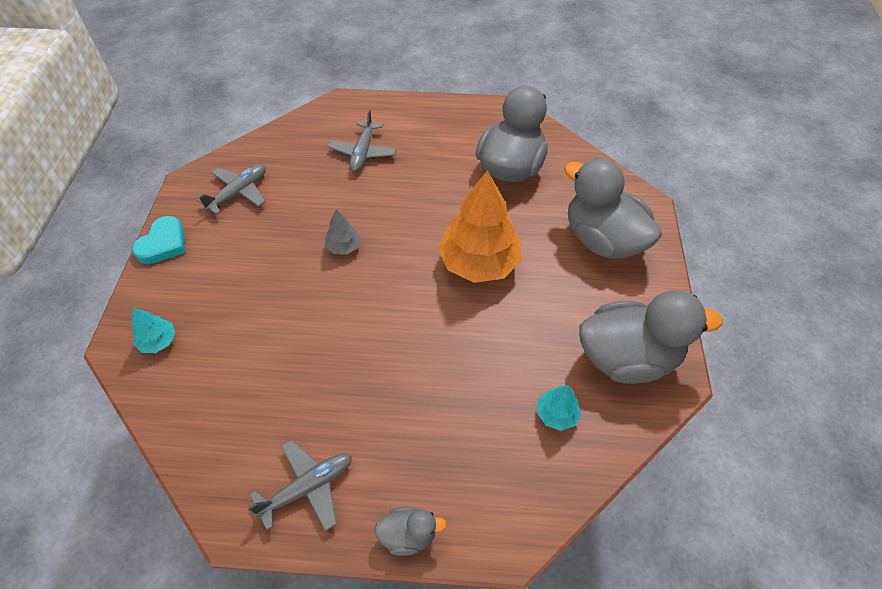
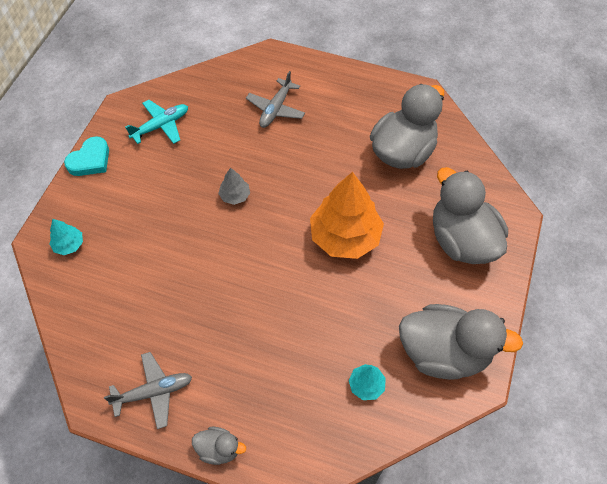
camera: 15 degrees right, 5 degrees up
(239, 193) = (161, 126): grey plane -> turquoise plane

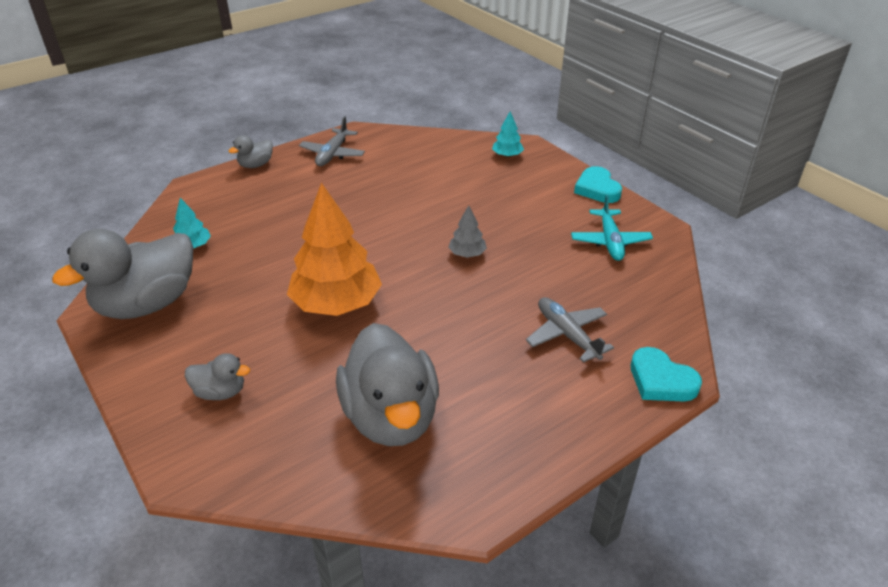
camera: 125 degrees right, 20 degrees down
(280, 59) = (661, 380): none -> turquoise heart
(461, 240) = (220, 392): grey duck -> grey duck, size x0.46

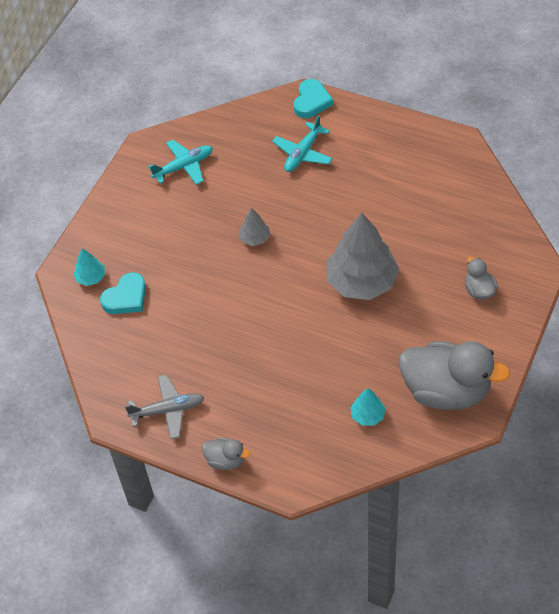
camera: 115 degrees left, 15 degrees up
(336, 304) = (362, 281): orange tree -> grey tree
(391, 417) = (430, 201): grey duck -> none
(567, 334) = (303, 153): grey plane -> turquoise plane
(597, 189) = (112, 198): turquoise heart -> turquoise heart (126, 297)

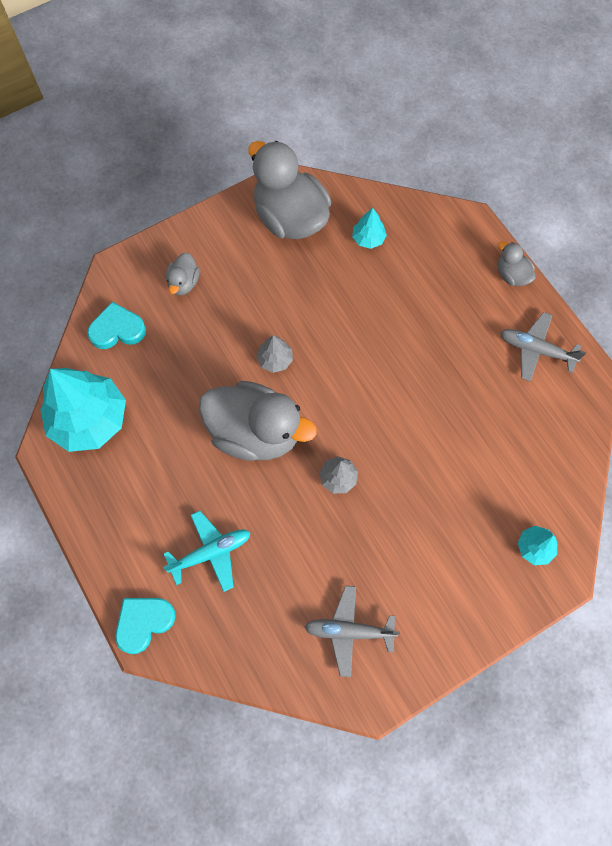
camera: 150 degrees left, 15 degrees up
(126, 297) = (510, 496): turquoise heart -> turquoise heart (117, 329)
(184, 166) = (349, 631): turquoise plane -> grey plane
(334, 230) = (255, 432): none -> grey duck
(362, 281) = (275, 359): grey tree -> grey tree, size x0.45
(452, 171) = (89, 419): none -> turquoise tree

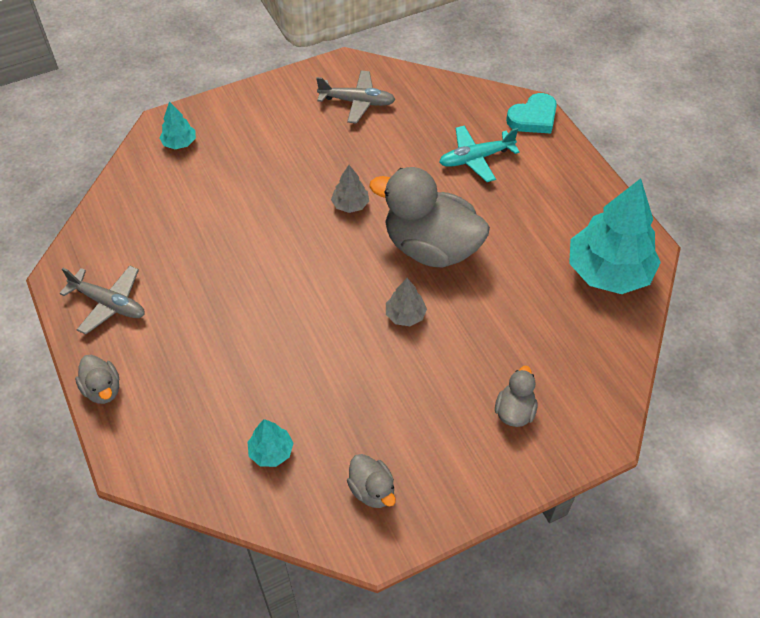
camera: 175 degrees left, 15 degrees down
(117, 329) = (591, 361): turquoise heart -> none
(290, 218) = (372, 490): grey duck -> grey duck, size x0.46

